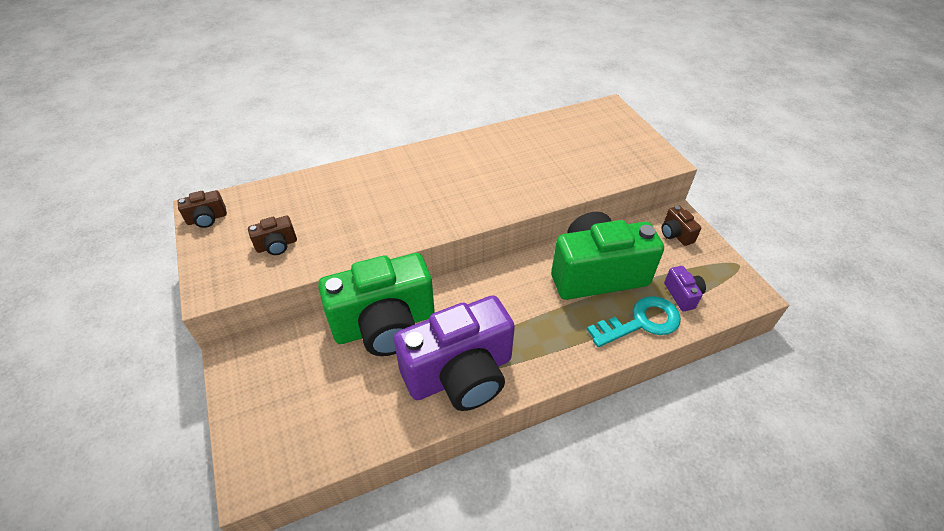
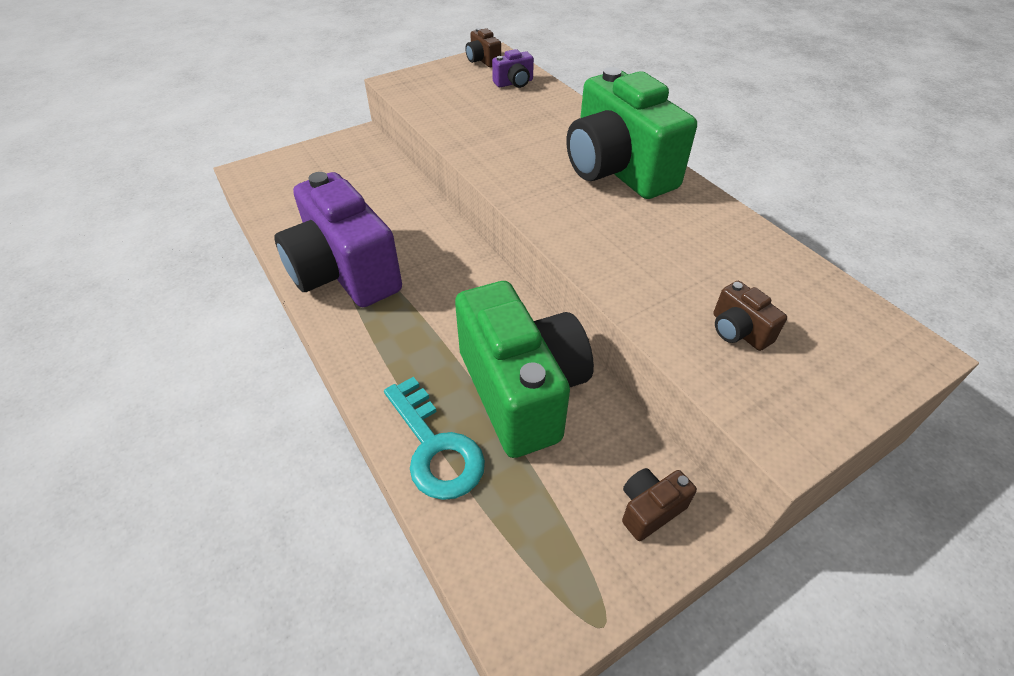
camera: 80 degrees right, 0 degrees up
(277, 245) = (457, 99): brown camera -> brown camera (738, 331)
(385, 325) = (405, 211): green camera -> green camera (617, 170)
(682, 295) = (500, 510): purple camera -> purple camera (514, 83)

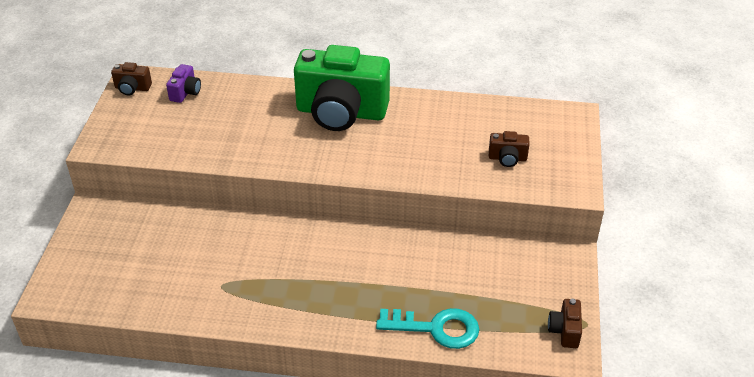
camera: 50 degrees left, 5 degrees down
(344, 272) = (246, 297): purple camera -> none
(521, 390) = (434, 271): green camera -> none
(650, 509) = (549, 270): brown camera -> brown camera (564, 331)

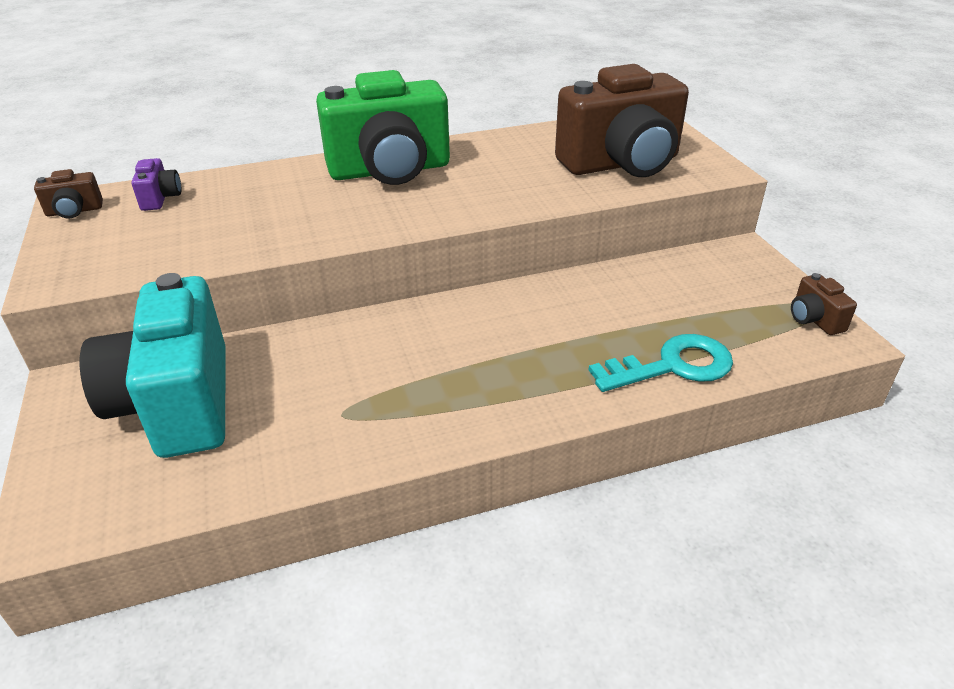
camera: 25 degrees left, 5 degrees down
(139, 245) = (177, 403): none -> turquoise camera
(507, 158) = (621, 164): brown camera -> brown camera, size x2.48

